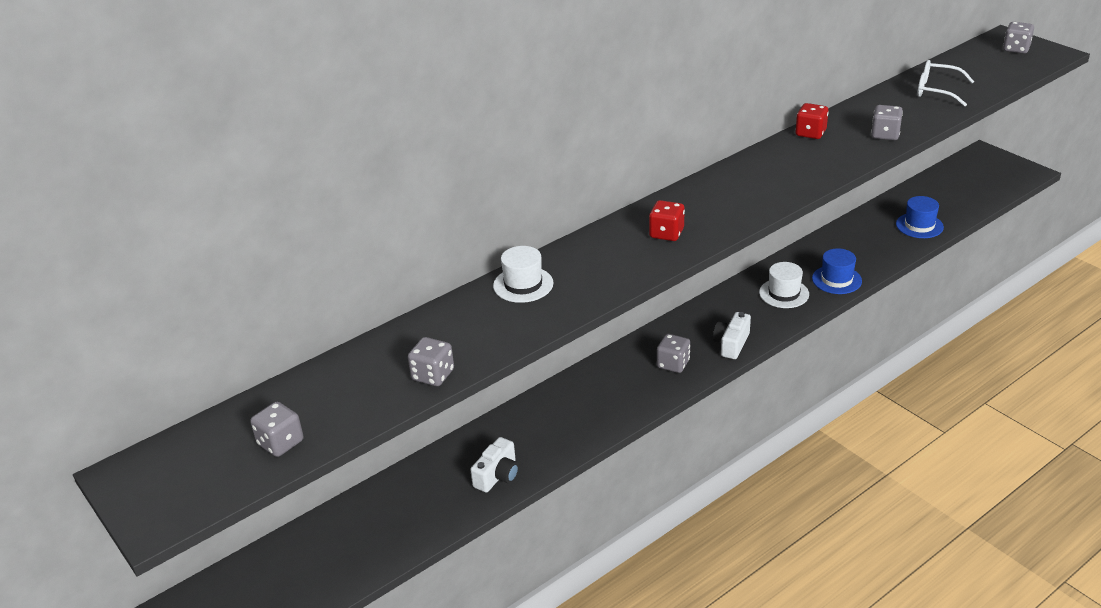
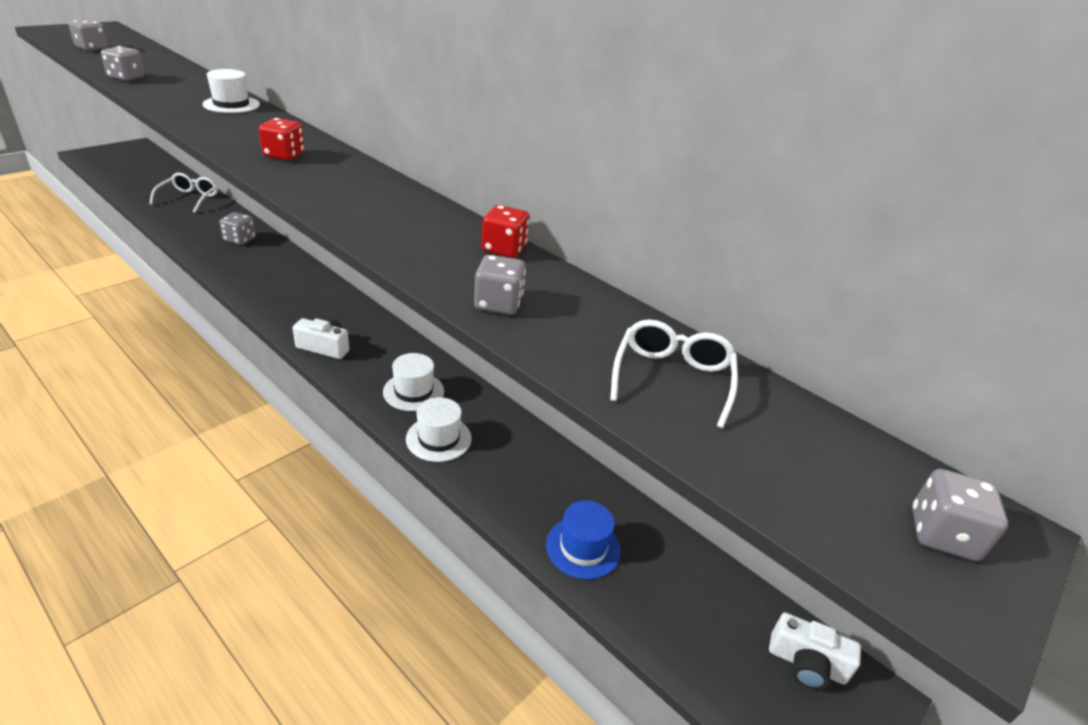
camera: 75 degrees right, 0 degrees up
(400, 498) = (189, 198): none -> white glasses
(497, 475) = (191, 230): white camera -> white camera (806, 664)
(673, 364) = (303, 311): grey dice -> grey dice (240, 239)
(836, 280) = (438, 438): blue hat -> white hat

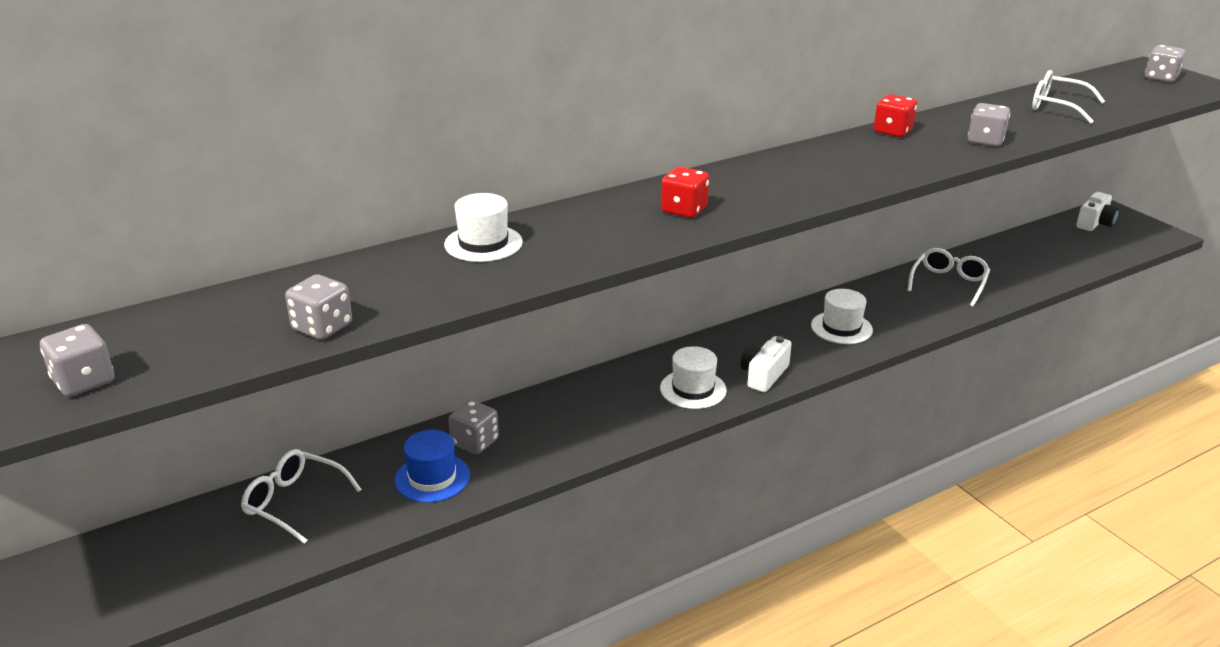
camera: 70 degrees left, 5 degrees down
(438, 438) = (910, 320): white hat -> white hat (693, 389)
(534, 474) = (949, 283): none -> white glasses
(583, 547) = (1021, 275): blue hat -> blue hat (432, 478)

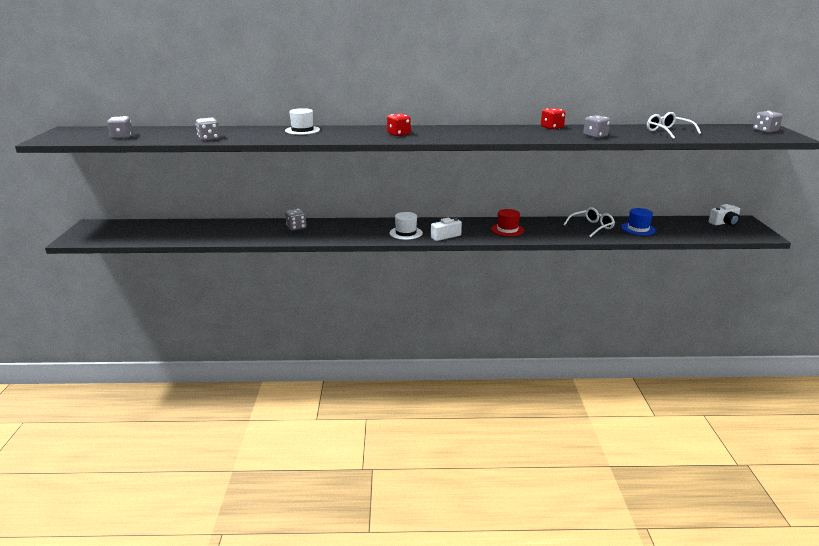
camera: 30 degrees right, 5 degrees down
(294, 502) = (213, 227): white glasses -> none
(432, 478) = (267, 233): blue hat -> blue hat (638, 229)
(841, 328) = (507, 230): white hat -> red hat

